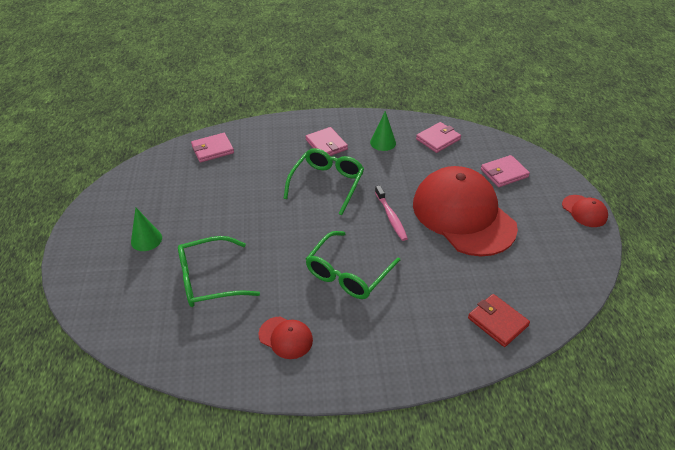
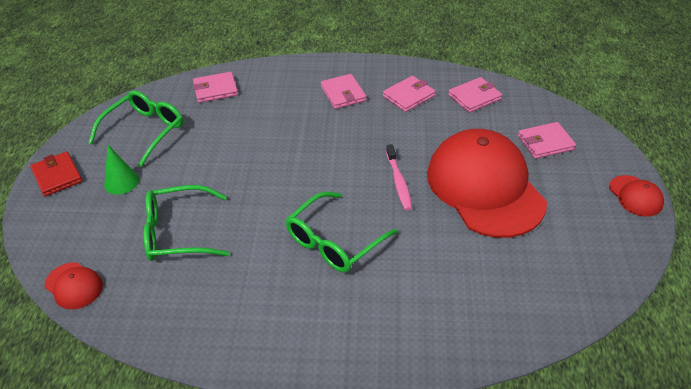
camera: 10 degrees right, 0 degrees up
(286, 337) = (247, 306): red cap -> red cap (74, 286)
(327, 183) = (334, 137): green glasses -> green glasses (145, 131)
(383, 142) = (409, 96): green cone -> pink wallet
(497, 322) = (498, 316): red wallet -> red wallet (57, 176)

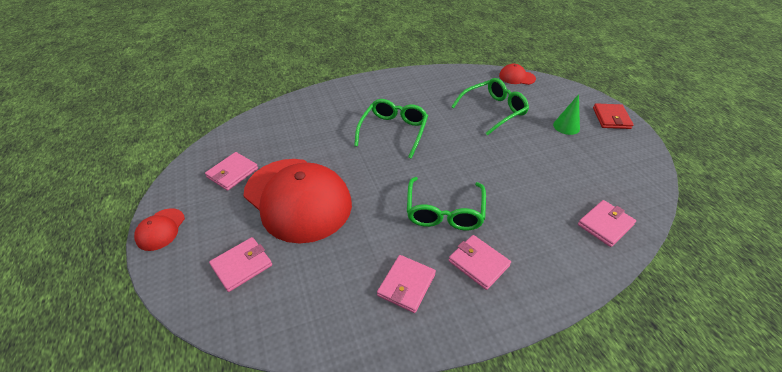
camera: 155 degrees right, 0 degrees up
(57, 176) = (611, 118): red wallet -> red wallet turned 60 degrees clockwise
(145, 131) = (604, 164): green glasses -> green glasses (444, 212)
(398, 182) = (370, 183): pink toothbrush -> none
(474, 97) = (329, 310): pink wallet -> pink wallet (232, 173)
(635, 196) = (160, 229): red cap -> red cap turned 120 degrees counterclockwise

